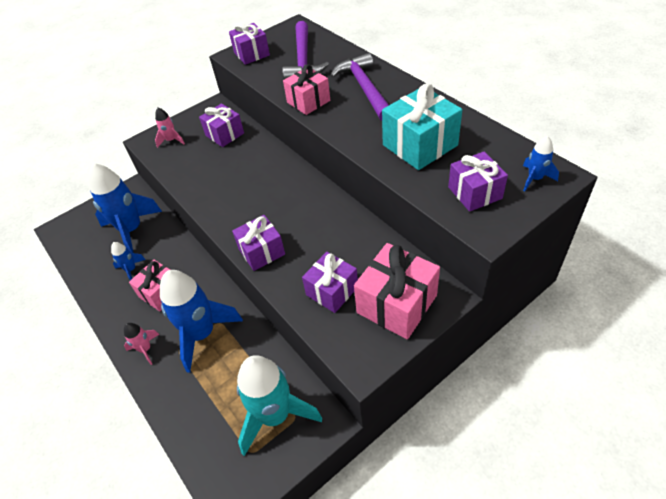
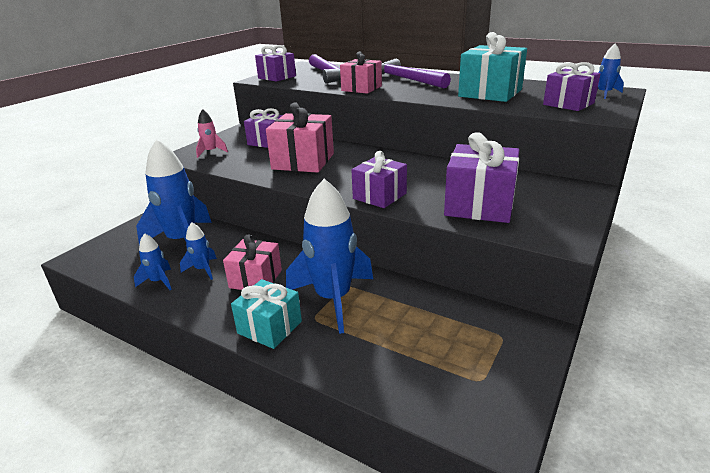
camera: 25 degrees left, 20 degrees down
(97, 274) = (158, 281): none -> blue rocket
(145, 349) = (269, 327): pink rocket -> turquoise gift
(275, 415) = (478, 341): turquoise rocket -> none
(332, 291) = (479, 205): purple gift -> purple gift, size x1.51
(396, 304) = (550, 201): pink gift -> pink gift (303, 161)

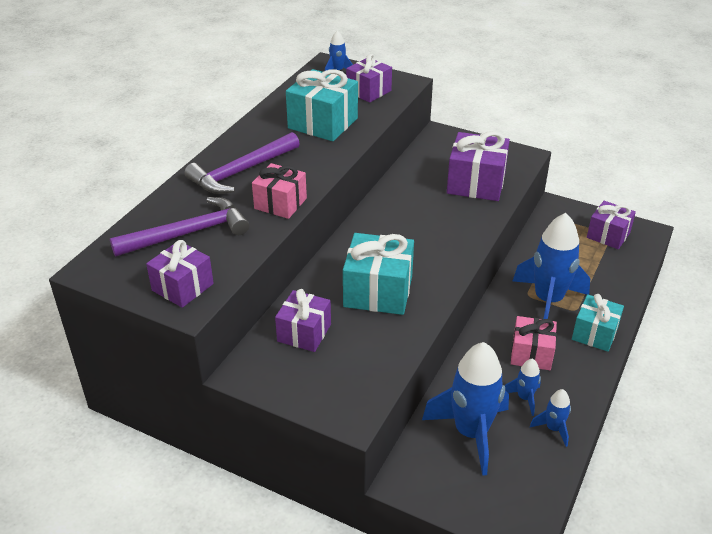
camera: 95 degrees left, 10 degrees up
(211, 152) = (340, 385): pink rocket -> none
(303, 161) = (378, 291): pink gift -> turquoise gift
(379, 196) = (466, 234): purple gift -> purple gift (608, 235)

